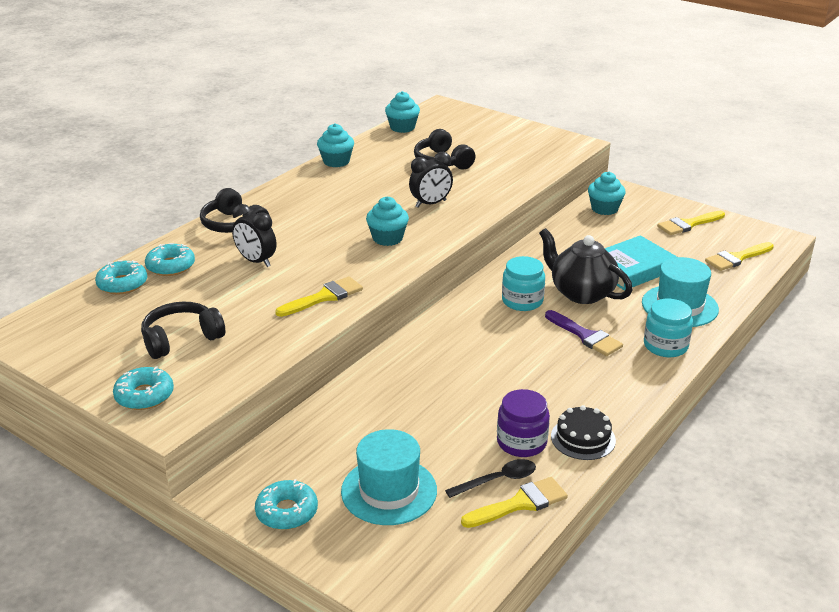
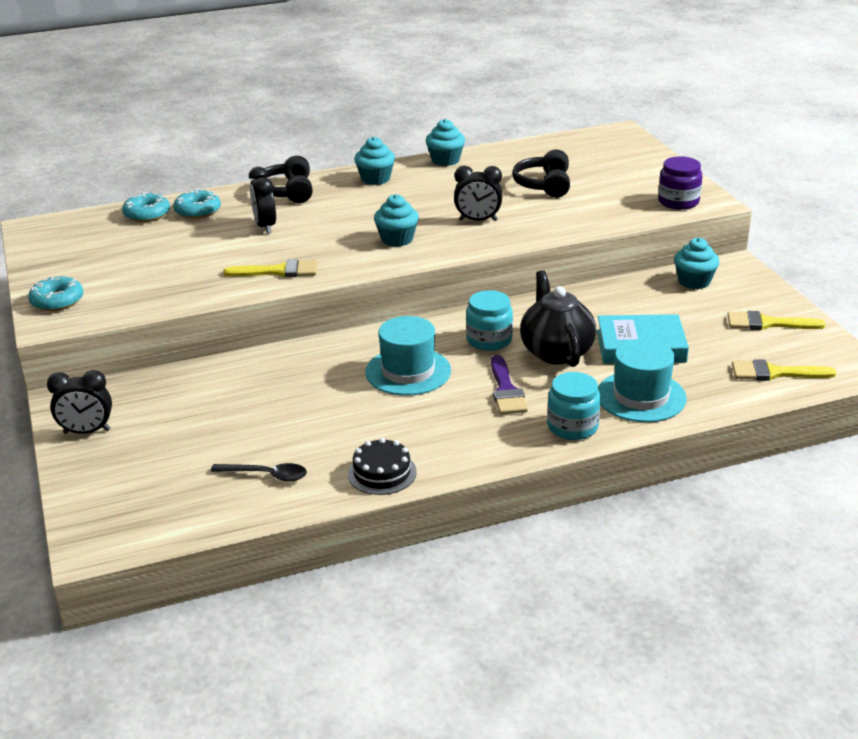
camera: 35 degrees right, 0 degrees up
(181, 339) = (133, 269): black headphones -> none
(287, 512) = (87, 431): turquoise donut -> black clock
(389, 491) = (175, 448): turquoise hat -> turquoise hat (408, 371)
(402, 127) = (550, 144): turquoise cupcake -> turquoise cupcake (375, 179)
(520, 503) = (259, 500): yellow brush -> none
(521, 442) = (325, 455): purple jar -> purple jar (678, 201)

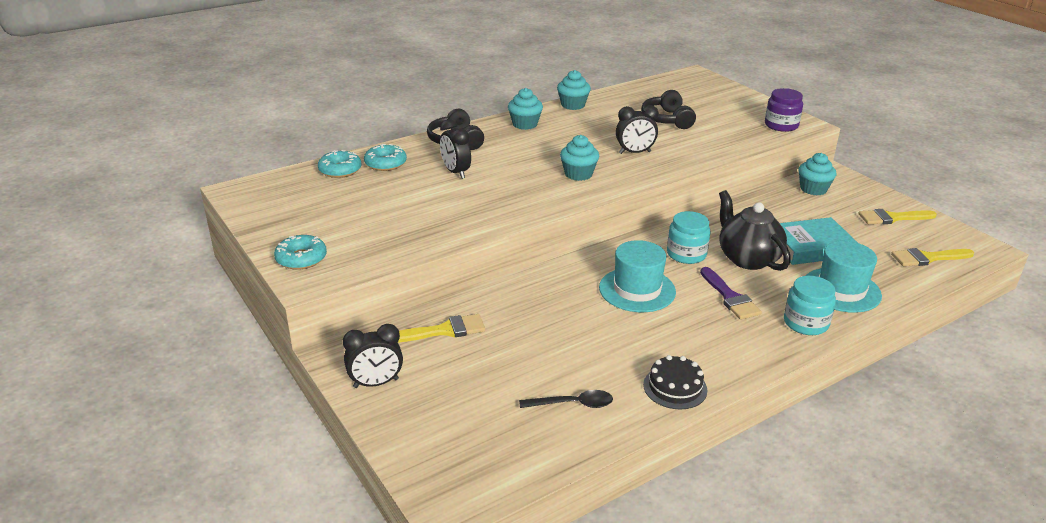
camera: 15 degrees left, 0 degrees up
(278, 271) = (494, 211): yellow brush -> yellow brush (444, 330)

